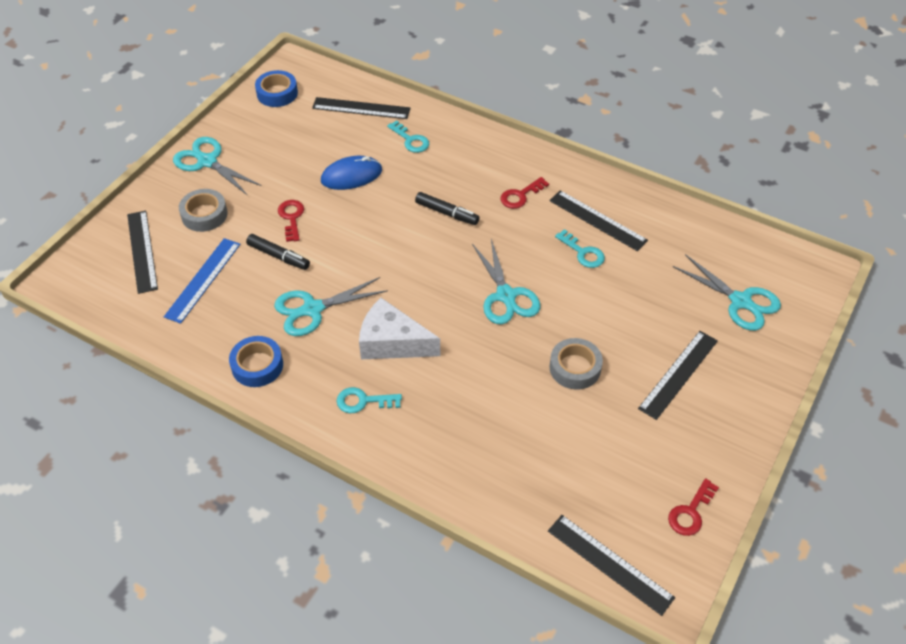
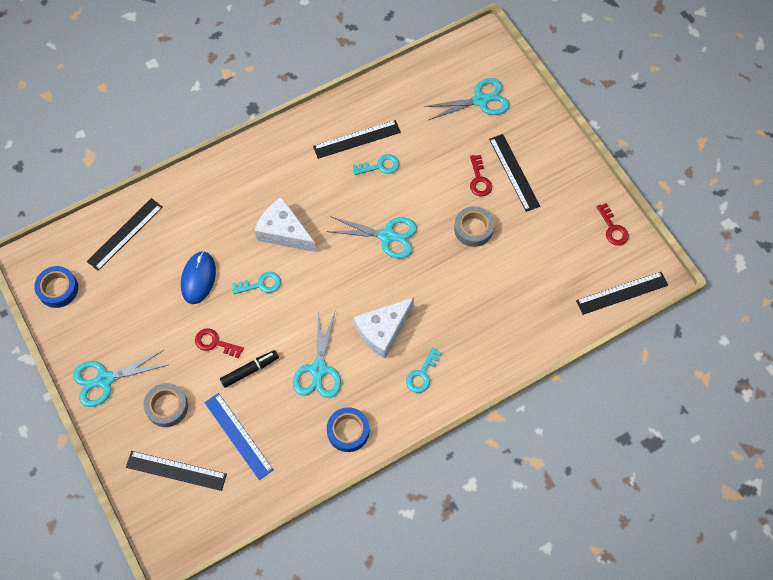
camera: 60 degrees left, 15 degrees up
(410, 140) = (188, 216): turquoise key -> turquoise key (261, 284)
(447, 213) = (284, 232): black marker -> white cheese
(520, 195) = (300, 174): red key -> red key (479, 180)

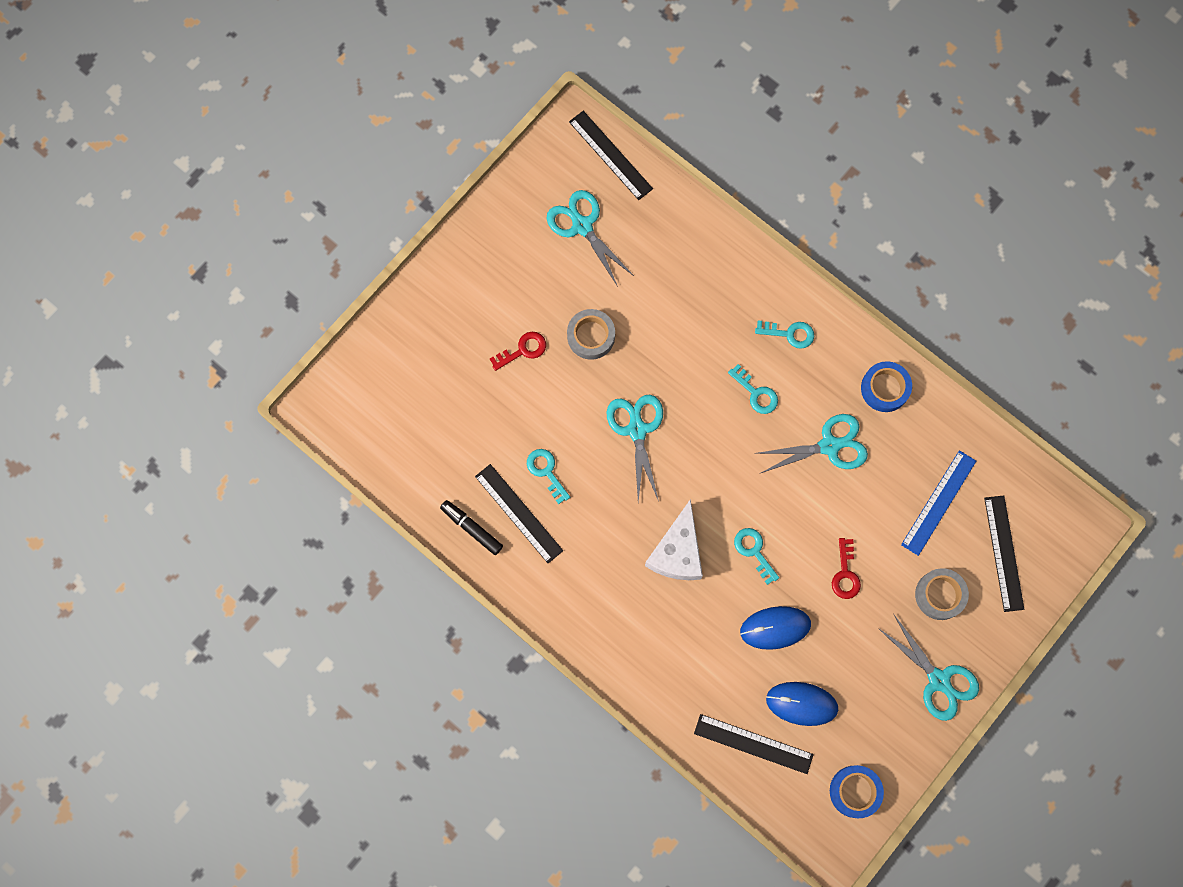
camera: 110 degrees left, 10 degrees up
(136, 276) = (801, 703): none -> blue mouse
(250, 370) = (861, 521): black marker -> black marker (471, 528)
(383, 331) = (756, 393): white cheese -> turquoise key
(480, 100) = (410, 384): turquoise scissors -> turquoise scissors (582, 226)
(514, 172) = (498, 314): black ruler -> none
(613, 228) = (533, 185): red key -> none

